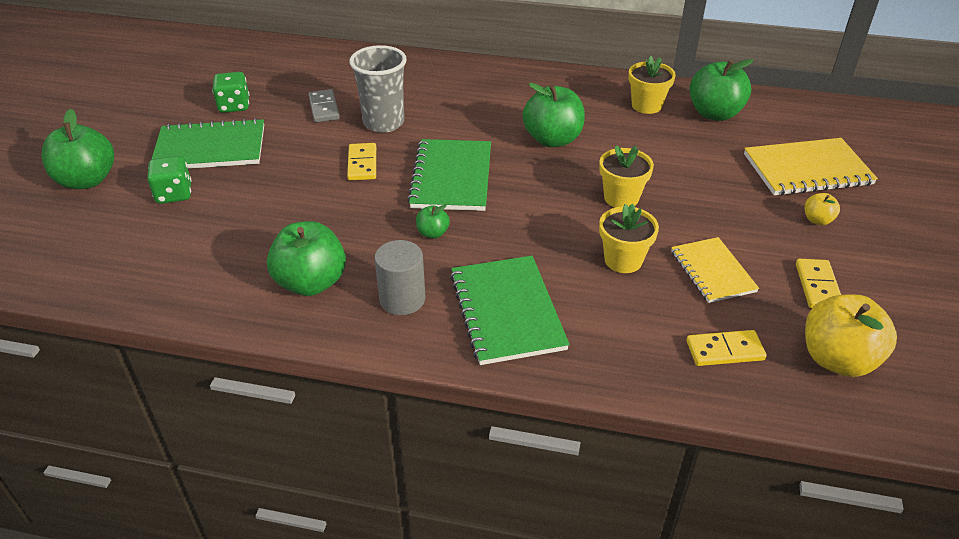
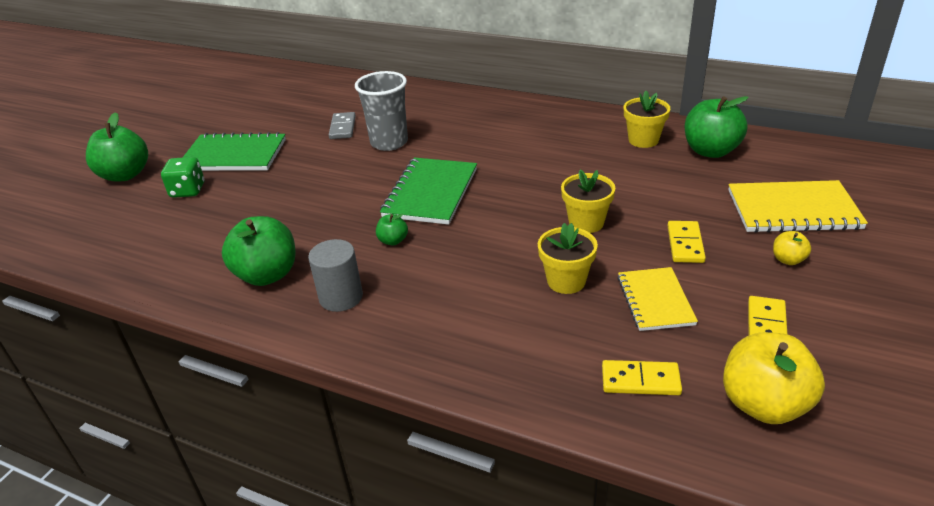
camera: 15 degrees right, 5 degrees down
(234, 106) = (268, 122): green dice -> none
(362, 164) = (356, 176): yellow domino -> yellow domino (685, 244)
(507, 311) = (433, 318): green notebook -> none
(552, 139) = (539, 165): green apple -> none

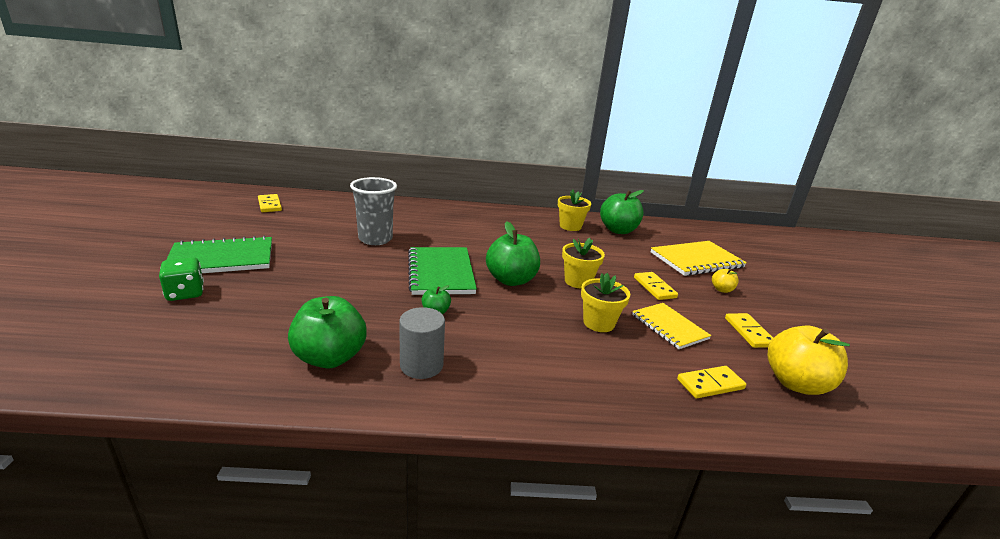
camera: 30 degrees left, 10 degrees down
(125, 175) = (93, 286): green apple -> green apple (511, 280)
(309, 90) = (270, 205): none -> yellow domino
(342, 128) = (323, 231): grey domino -> none

